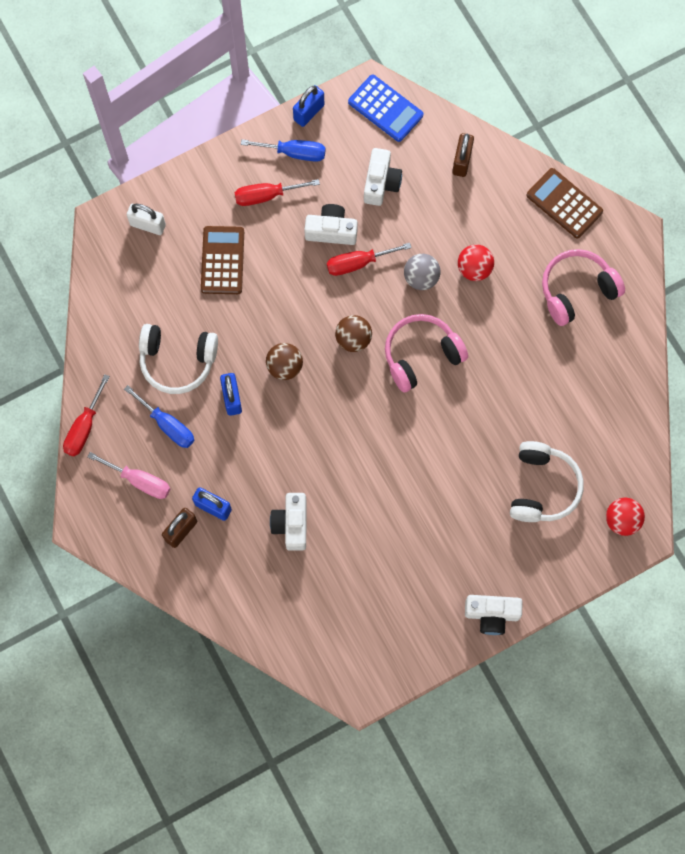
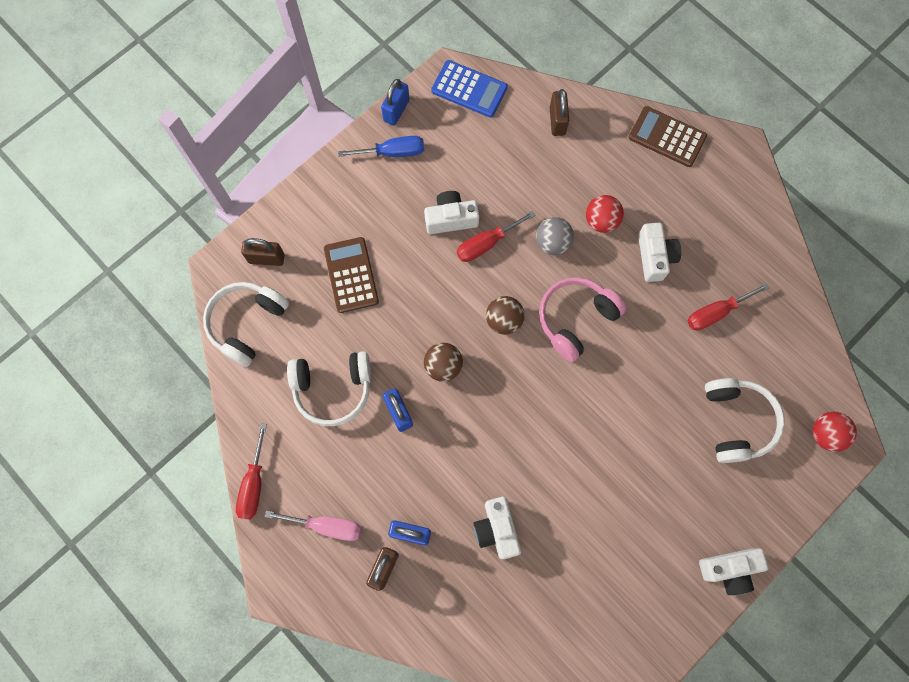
camera: 15 degrees left, 0 degrees up
(114, 281) = (247, 324): none -> white headphones
(148, 225) = (266, 258): white padlock -> brown padlock
(167, 425) = (340, 458): blue screwdriver -> none
(266, 196) = (377, 200): red screwdriver -> red screwdriver (716, 313)
(381, 183) = (485, 160): white camera -> white camera (654, 257)
(577, 290) = (706, 217): pink headphones -> none

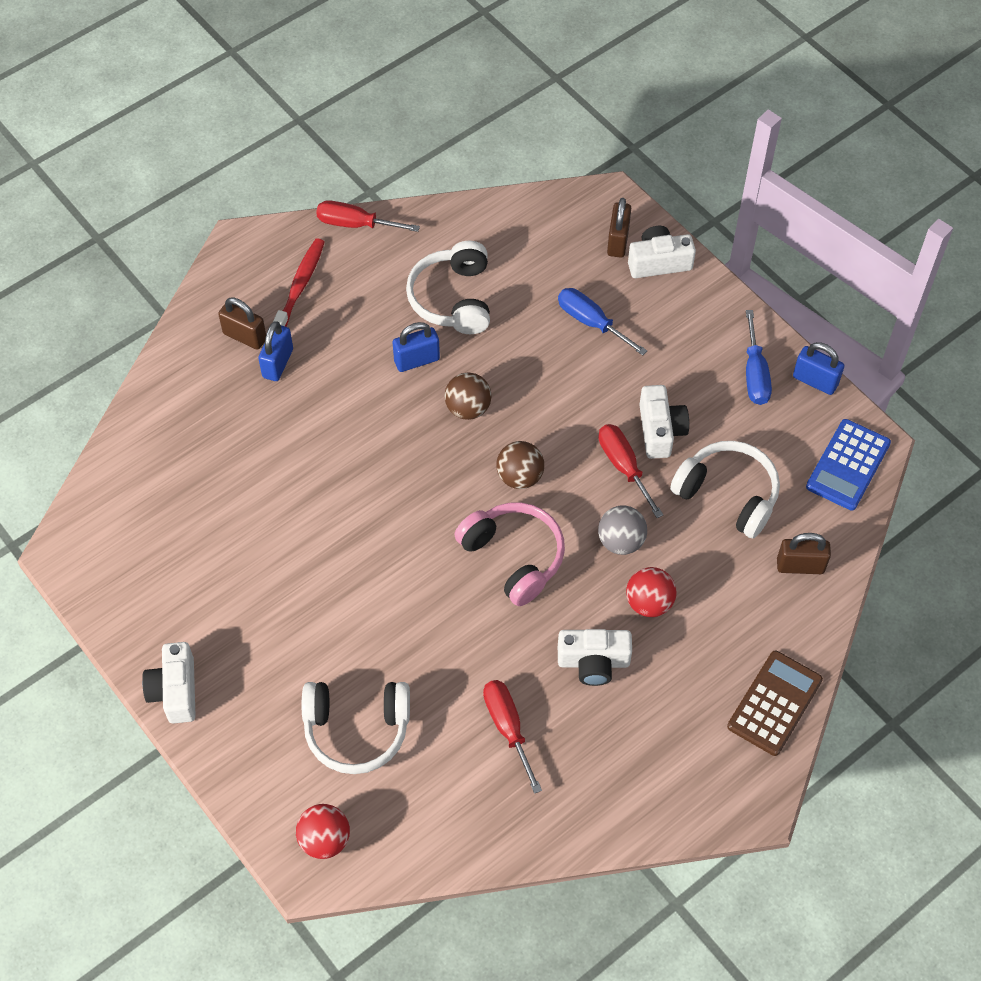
camera: 95 degrees right, 15 degrees down
(247, 324) = (539, 222): white headphones -> white headphones (728, 495)
(326, 526) = (299, 287): pink screwdriver -> red toothbrush
(351, 275) = (591, 322): brown calculator -> blue screwdriver
(497, 529) = (267, 447): white camera -> white camera (658, 262)

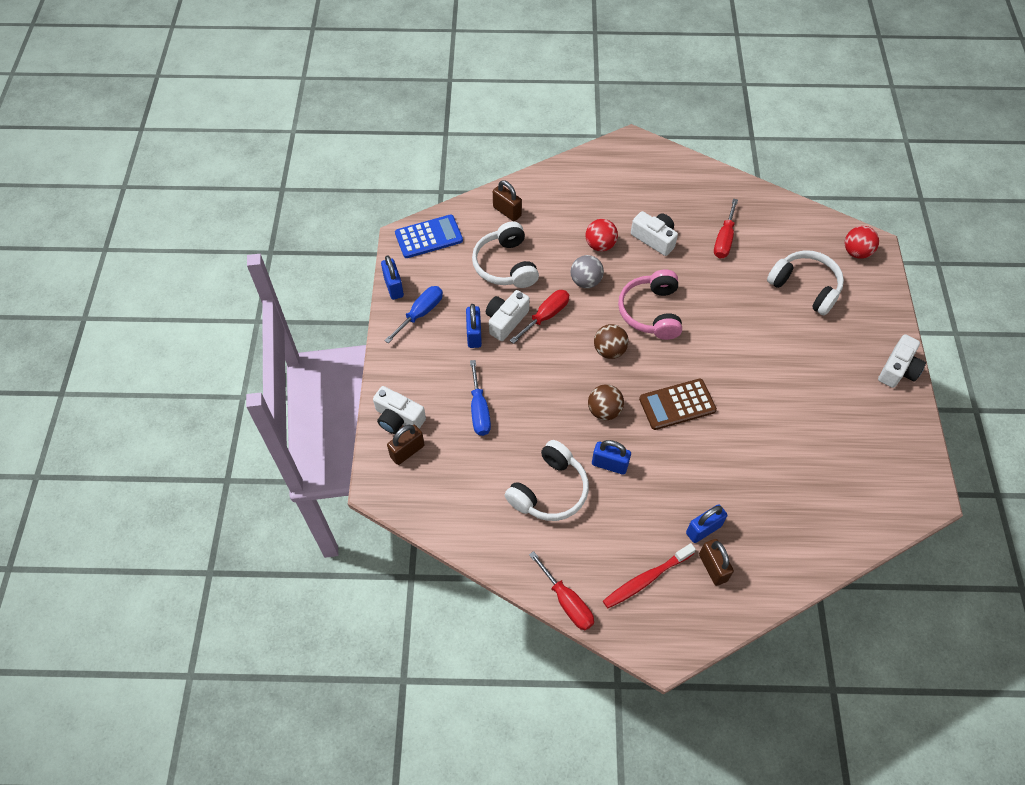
camera: 140 degrees left, 0 degrees up
(623, 466) = (546, 316): red screwdriver -> red screwdriver turned 150 degrees counterclockwise
(676, 391) = (474, 335): none -> blue padlock
(774, 703) = (583, 169): brown calculator -> brown calculator (677, 404)

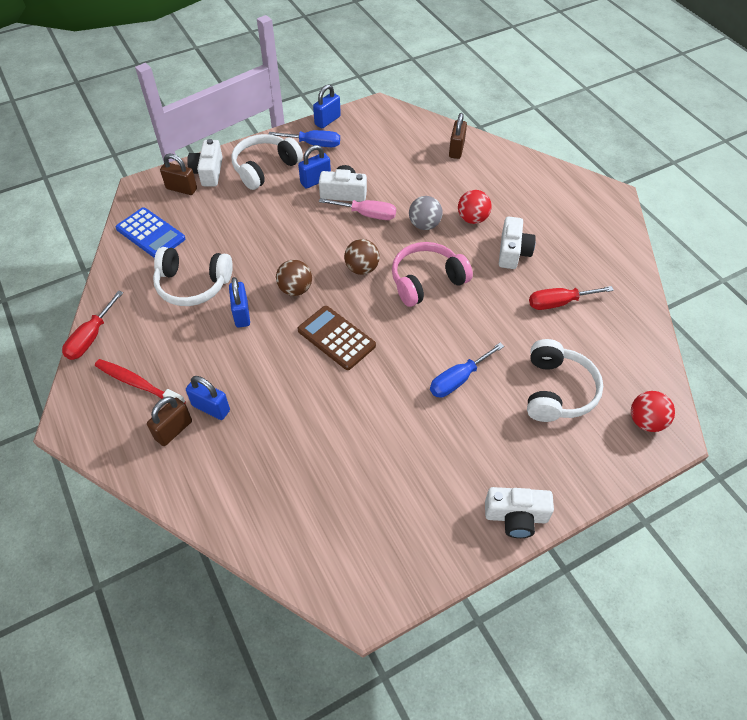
camera: 60 degrees right, 5 degrees down
(429, 237) = (391, 118): blue calculator -> blue calculator (150, 234)
(479, 410) = (244, 212): blue screwdriver -> blue screwdriver (458, 379)
(506, 265) = (400, 171): white headphones -> white headphones (265, 168)
(546, 316) = (367, 214): red screwdriver -> pink screwdriver

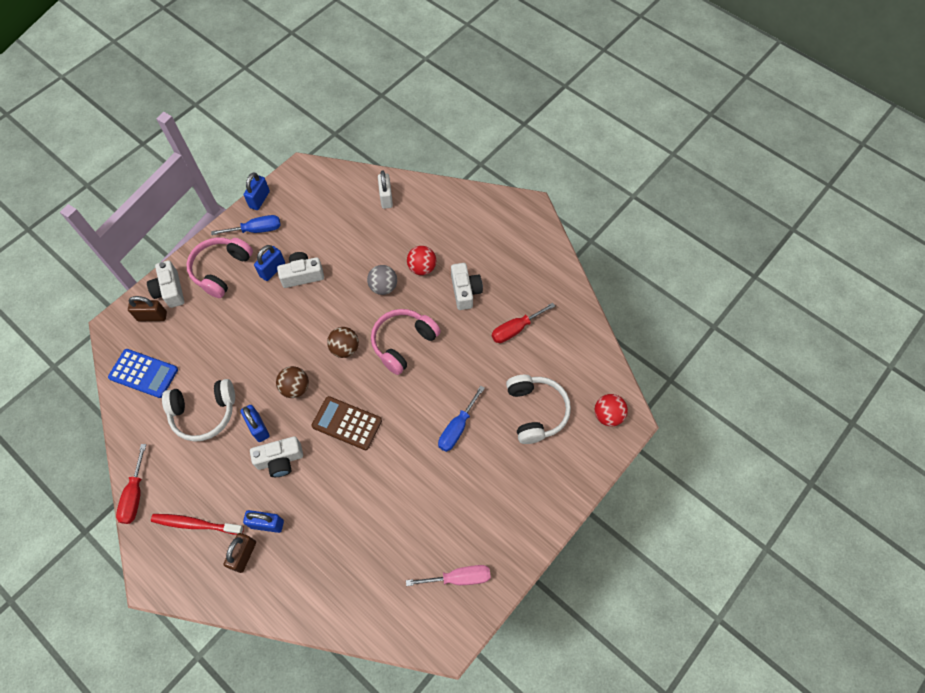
camera: 20 degrees left, 10 degrees up
(265, 168) = (221, 270): white headphones -> pink headphones
(367, 214) = (331, 292): pink screwdriver -> pink screwdriver (459, 578)
(456, 149) = (386, 198): brown padlock -> white padlock
(516, 517) = (535, 530): white camera -> white camera (280, 460)

